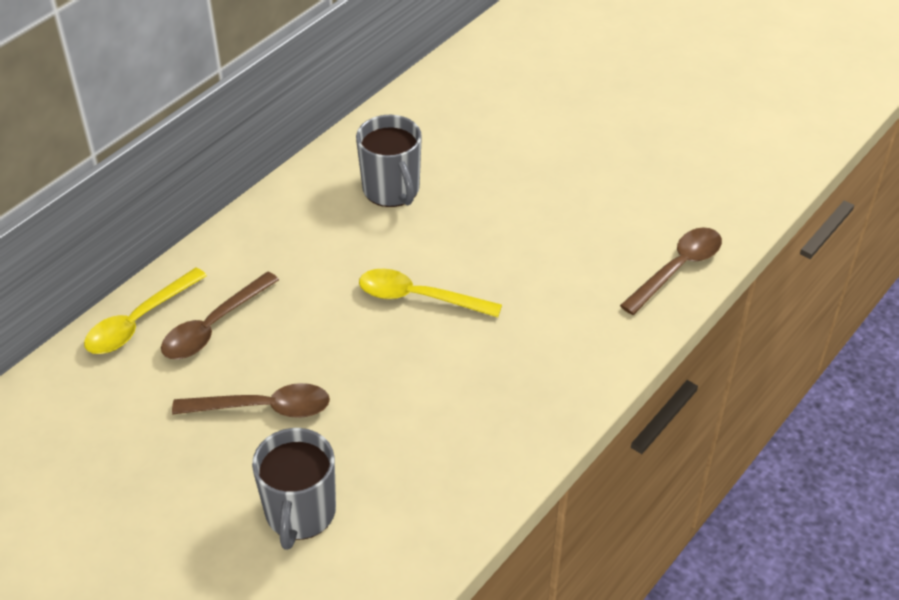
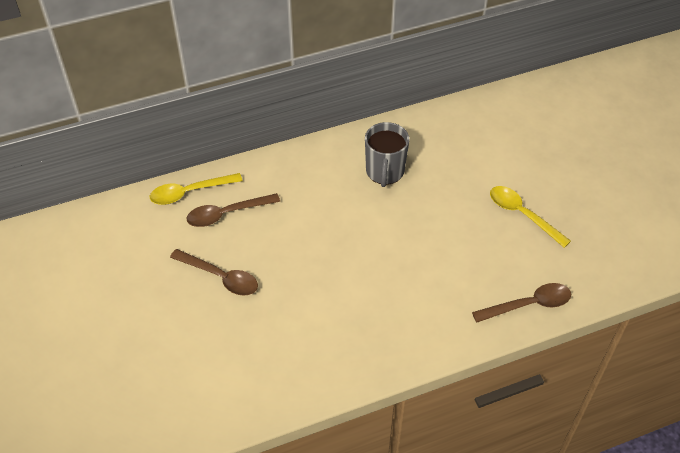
camera: 30 degrees right, 5 degrees up
(300, 513) = (198, 350): grey mug -> none
(418, 297) = (353, 249): yellow spoon -> yellow spoon (522, 214)

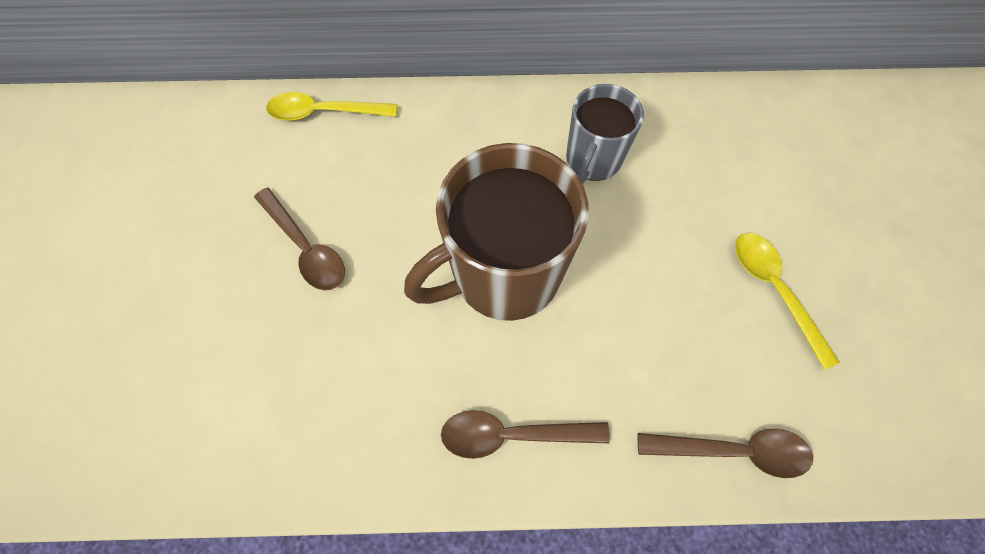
camera: 20 degrees right, 15 degrees up
(226, 214) = (355, 157): brown spoon -> brown spoon (511, 434)
(357, 254) = (504, 273): none -> brown mug

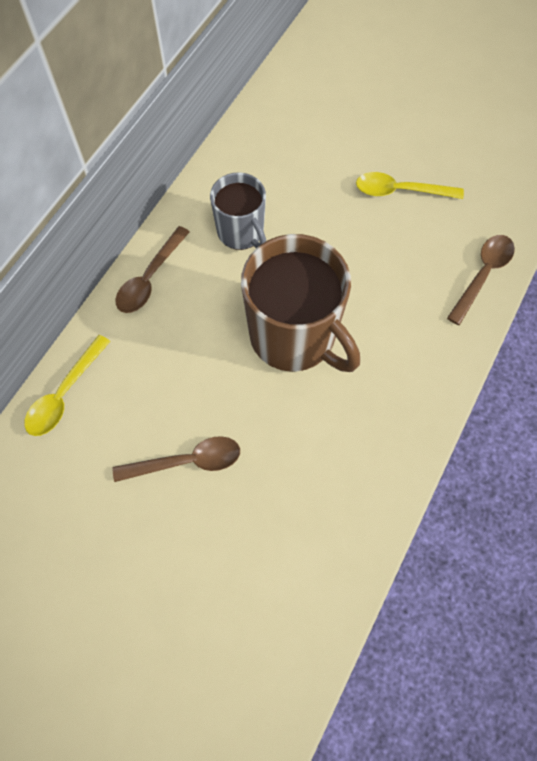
camera: 60 degrees left, 0 degrees up
(504, 273) = (294, 336): brown mug -> brown mug turned 45 degrees counterclockwise
(511, 434) = (409, 390): brown spoon -> brown spoon (149, 279)

